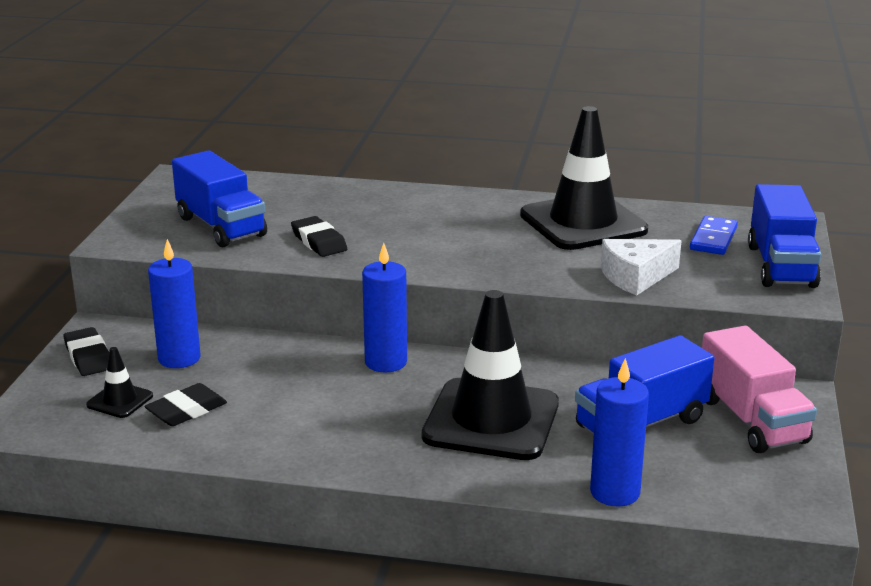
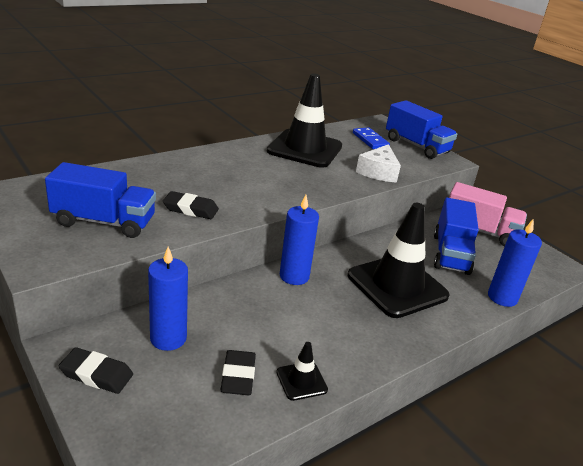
camera: 50 degrees left, 5 degrees up
(120, 400) = (180, 397): black traffic cone -> black traffic cone (301, 381)

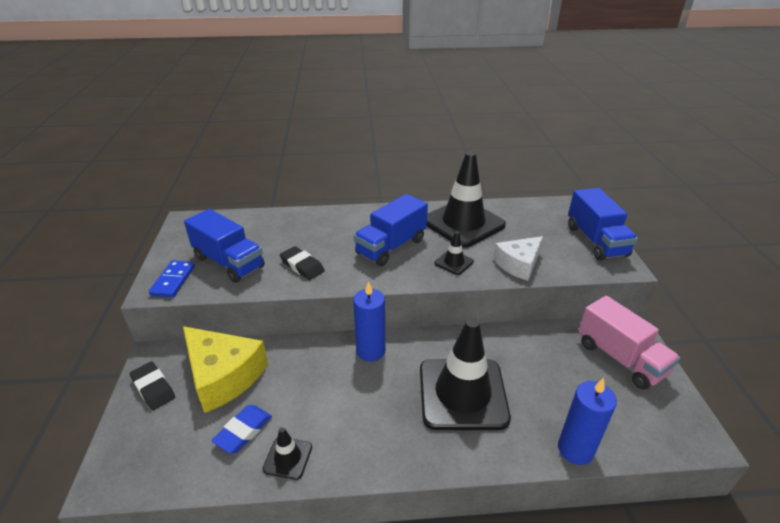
camera: 35 degrees right, 5 degrees up
(168, 338) = (223, 376): blue candle -> yellow cheese
(238, 376) = (243, 431): black eraser -> blue eraser
(327, 180) = (454, 262): none -> black traffic cone
(370, 140) = (545, 225): blue domino -> blue domino (173, 280)
(450, 254) = (557, 376): blue truck -> blue truck (391, 246)

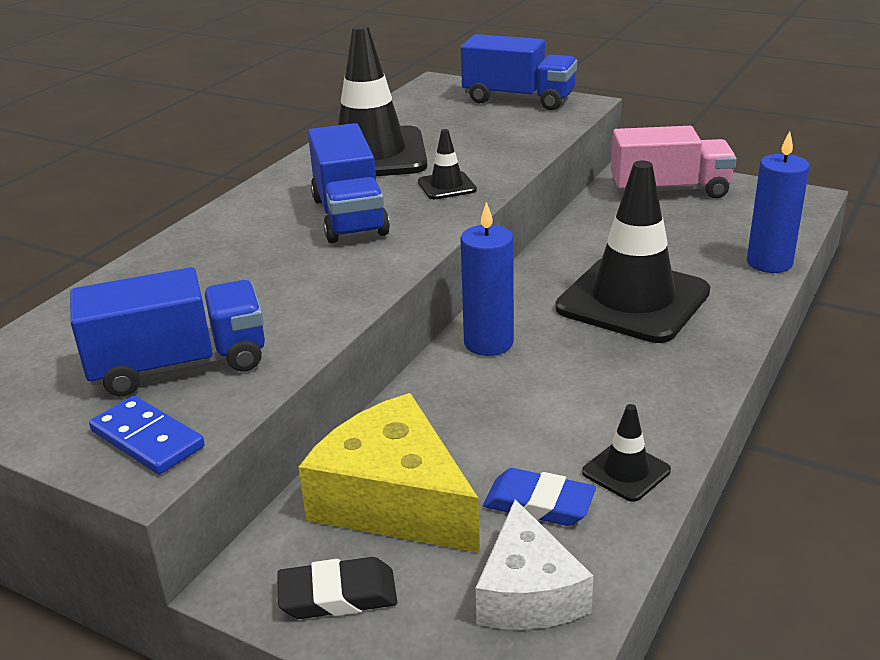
camera: 55 degrees left, 5 degrees down
(223, 376) = (394, 500): yellow cheese -> yellow cheese turned 120 degrees counterclockwise
(243, 431) = (539, 504): blue eraser -> blue eraser turned 45 degrees counterclockwise
(302, 266) = (294, 297): black eraser -> none
(518, 264) = (504, 151): white cheese -> white cheese (528, 592)

